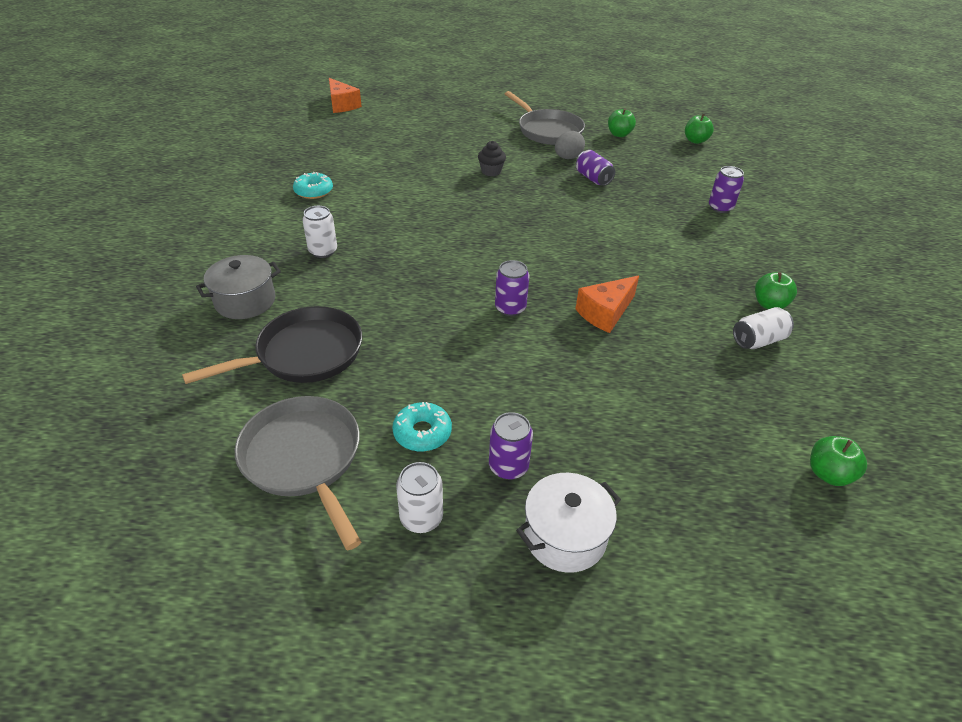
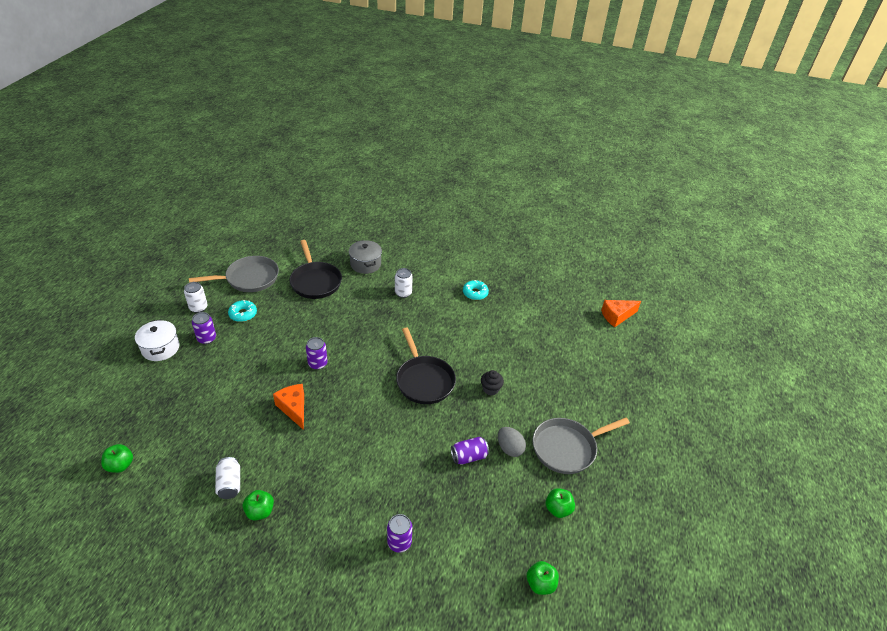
camera: 100 degrees right, 0 degrees up
(499, 215) = (424, 380): none -> black pan

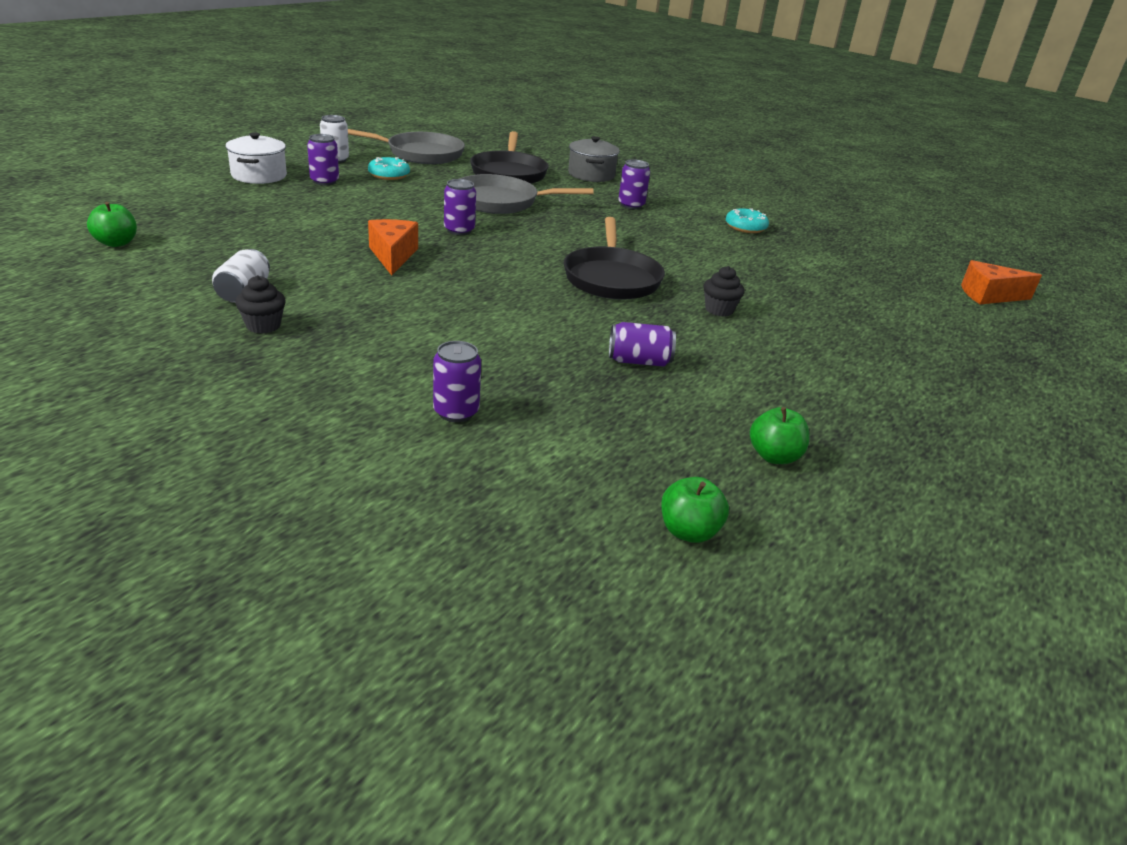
camera: 20 degrees right, 10 degrees down
(260, 511) = (263, 326): green apple -> black cupcake
(403, 293) = (631, 205): white can -> purple can
(509, 448) = (718, 371): grey egg -> none
(567, 448) = (828, 397): grey pan -> grey pan (501, 202)

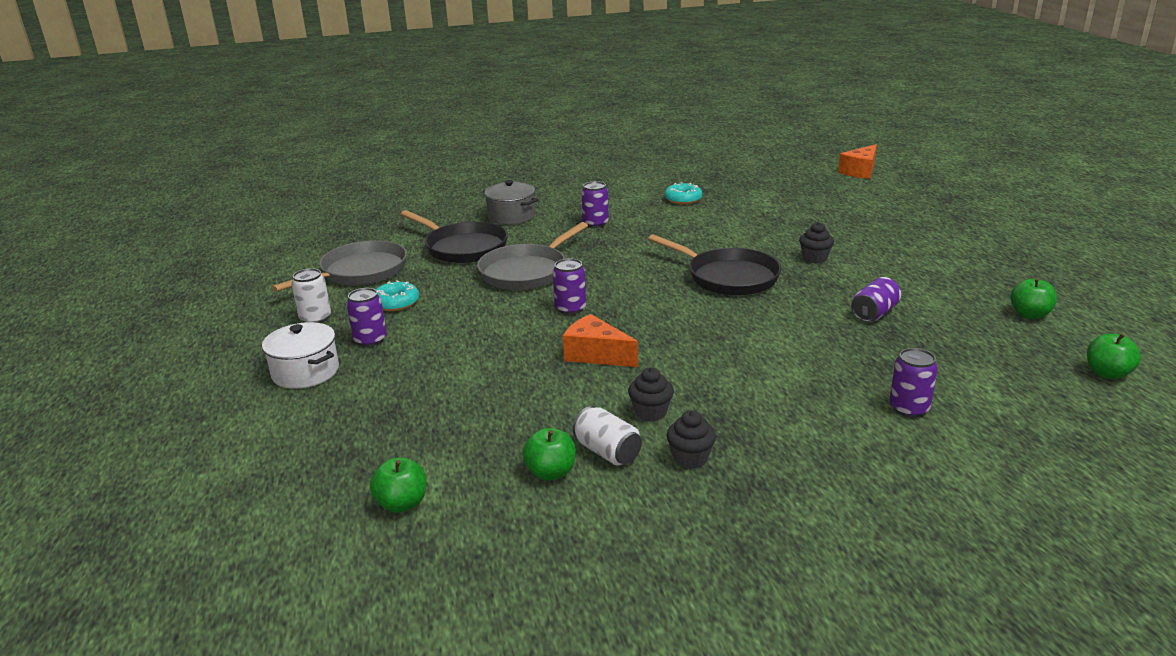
camera: 45 degrees left, 5 degrees down
(196, 279) = (551, 473): none -> green apple
(321, 296) = (650, 412): none -> black cupcake

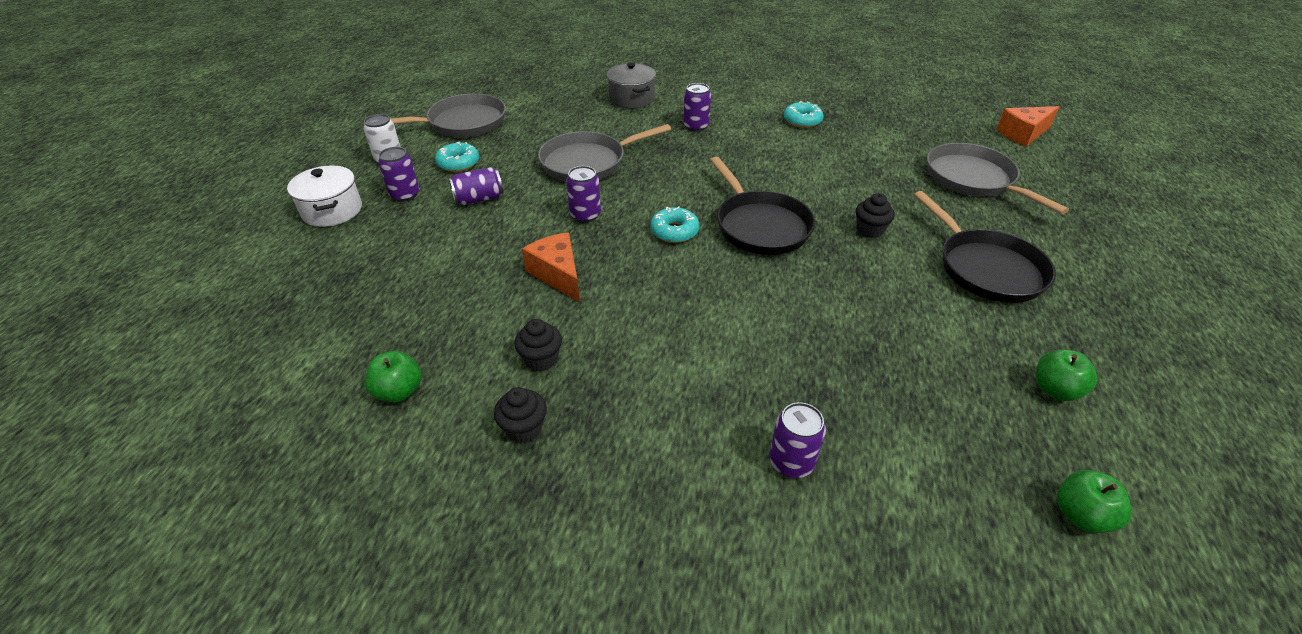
camera: 25 degrees right, 15 degrees up
(402, 504) = (267, 373): green apple -> none
(463, 247) = (562, 121): black pan -> black pan (985, 268)
(607, 452) = (464, 389): white can -> none
(662, 299) = (674, 231): none -> turquoise donut
(855, 208) = (973, 179): none -> grey pan
(874, 313) = (869, 322): purple can -> purple can (479, 199)

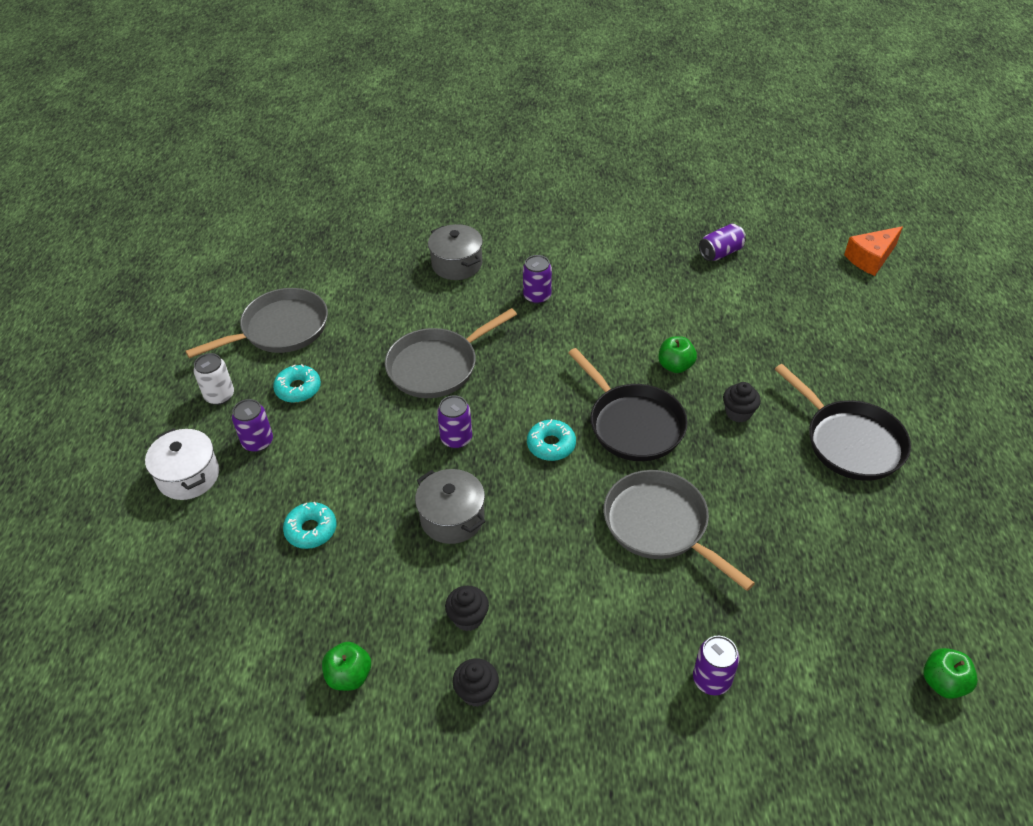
camera: 10 degrees left, 5 degrees up
(479, 199) = (339, 435): purple can -> purple can (720, 253)
(558, 274) = (452, 518): orange cheese -> grey pot
(802, 120) = (647, 271): turquoise donut -> turquoise donut (311, 530)
(973, 179) = (828, 330): grey pan -> grey pan (660, 525)
(1055, 390) = (918, 567): green apple -> green apple (675, 366)

